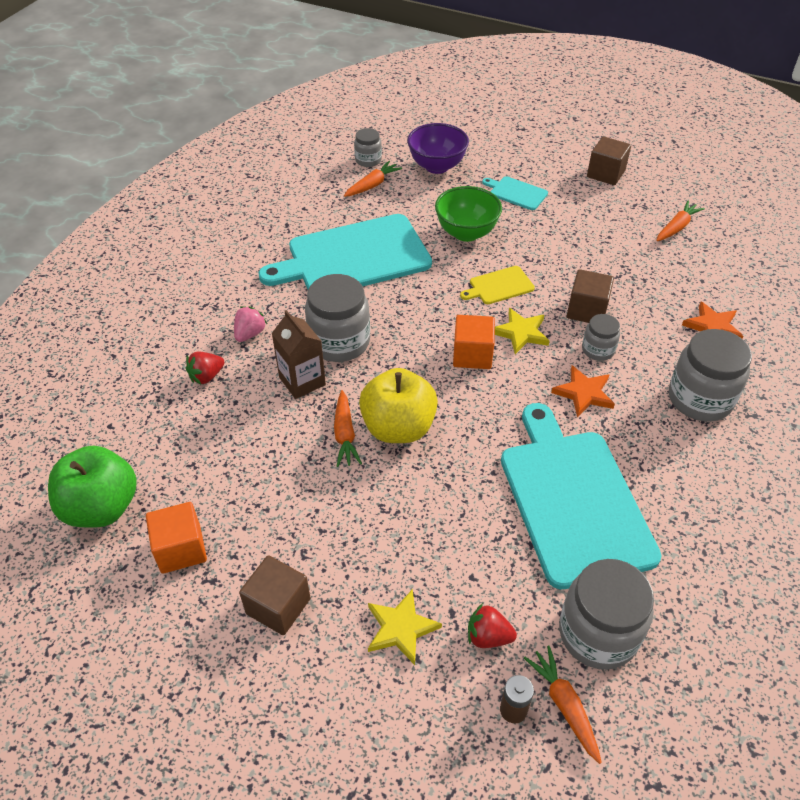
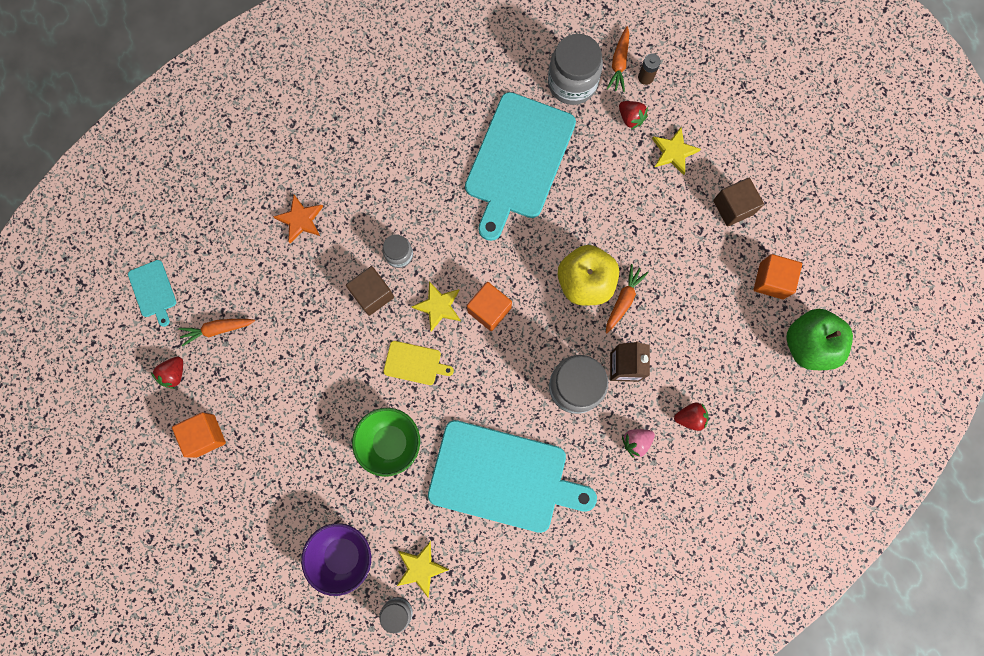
camera: 145 degrees left, 30 degrees up
(372, 185) = (421, 568): orange carrot -> yellow star
(516, 193) = (305, 465): turquoise cutting board -> turquoise cutting board (153, 290)
(583, 393) = (442, 227): orange star -> none
(605, 174) = (205, 435): brown cube -> orange cube
(671, 191) = (174, 374): none -> red strawberry
(700, 399) = (372, 173): grey jar -> none

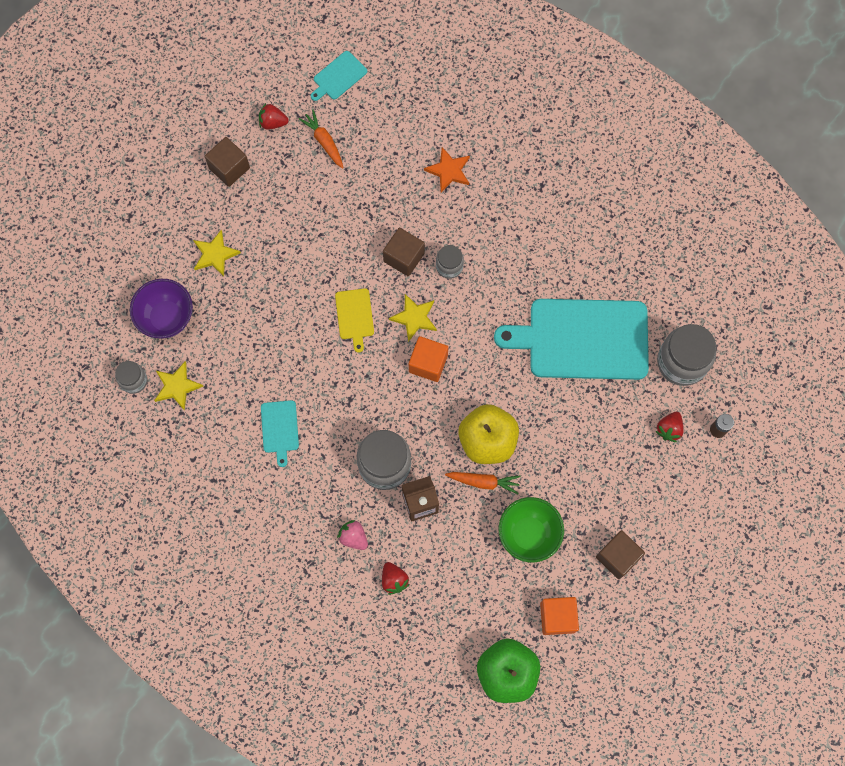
camera: 70 degrees right, 5 degrees down
(205, 435) = (229, 168): orange cube -> brown cube
(390, 442) = (276, 321): green bowl -> green bowl (528, 534)
(503, 477) = (280, 429): turquoise cutting board -> turquoise cutting board, size x0.43
(619, 63) = (721, 399): orange carrot -> none
(673, 152) = (651, 481): yellow star -> yellow star (215, 254)

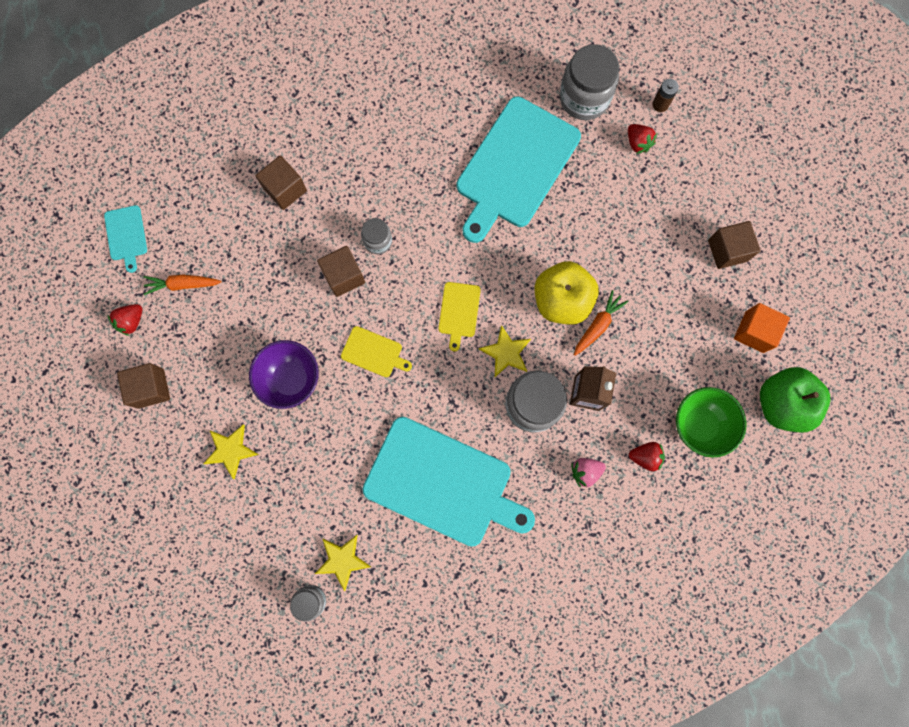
camera: 60 degrees left, 5 degrees up
(166, 317) = (266, 533): purple bowl -> purple bowl (291, 379)
(280, 429) = (442, 483): turquoise cutting board -> turquoise cutting board, size x2.34
(414, 318) = (408, 300): yellow star -> yellow star (506, 353)
(428, 363) = (459, 312): orange cube -> yellow cutting board
(449, 171) = (285, 189): orange star -> brown cube
(528, 534) = (667, 314): green bowl -> green bowl (699, 425)

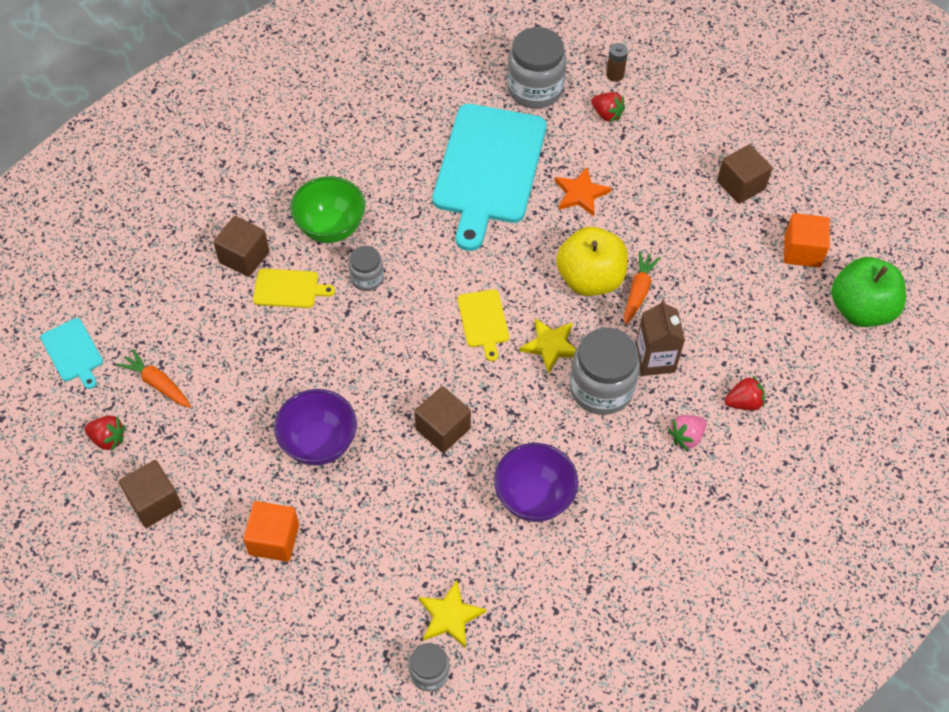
camera: 20 degrees left, 20 degrees down
(131, 321) = (108, 438): red strawberry -> red strawberry turned 90 degrees counterclockwise
(183, 285) = (157, 383): orange carrot -> orange carrot turned 60 degrees clockwise
(231, 450) = (274, 539): yellow star -> orange cube
(344, 276) = (342, 322): brown cube -> brown cube (443, 429)
(374, 352) = (404, 388): yellow cutting board -> yellow cutting board (289, 289)
(442, 483) = (534, 497): turquoise cutting board -> purple bowl
(585, 216) = (580, 194): none -> orange star
(699, 425) = (786, 354): green bowl -> green bowl (331, 228)

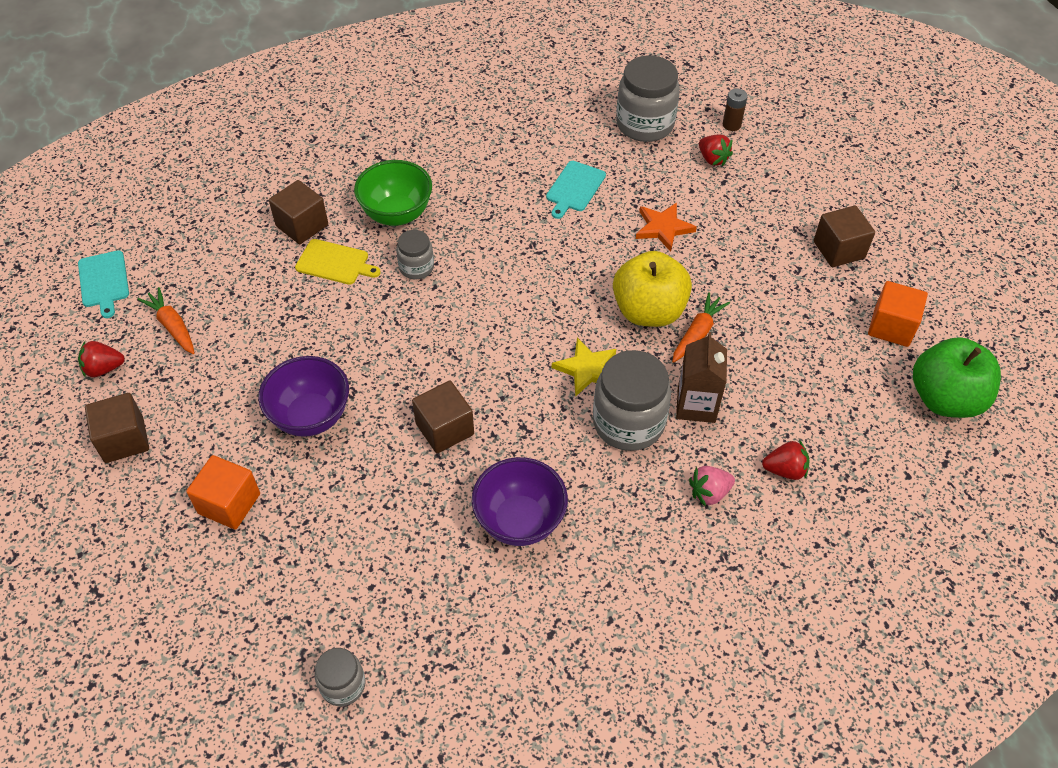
camera: 15 degrees right, 5 degrees down
(108, 438) = (104, 368): red strawberry -> red strawberry turned 135 degrees clockwise
(450, 616) = (387, 628): yellow star -> none
(483, 321) = (522, 331): yellow cutting board -> none
(489, 168) = (574, 188): turquoise cutting board -> turquoise cutting board, size x0.43

